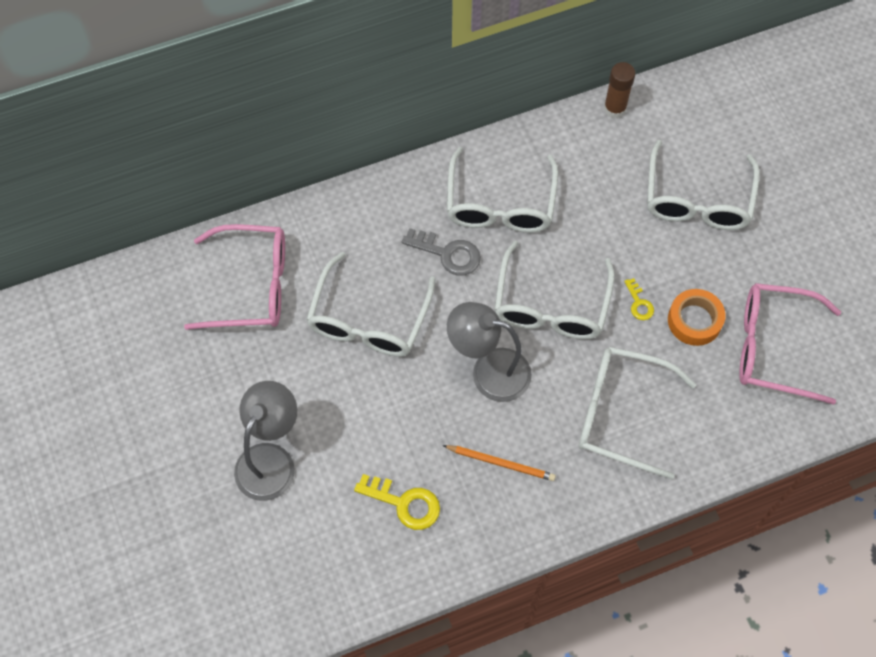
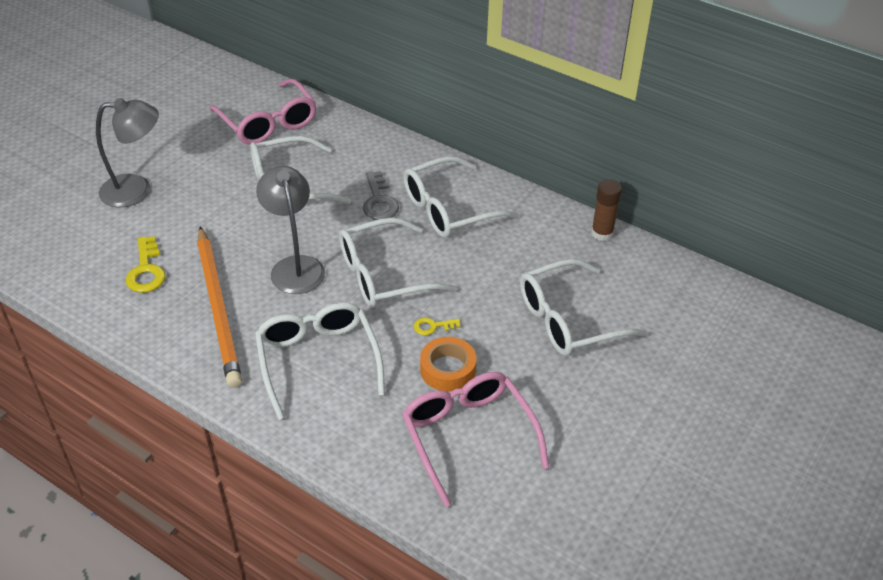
camera: 55 degrees right, 20 degrees down
(501, 463) = (218, 308): orange pencil -> orange pencil, size x2.07
(639, 303) = (433, 326): yellow key -> yellow key turned 45 degrees clockwise

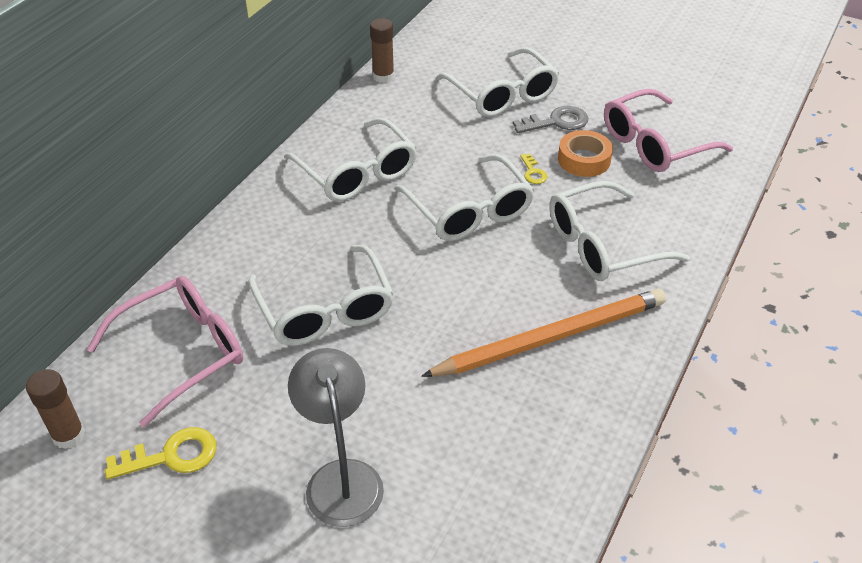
camera: 95 degrees left, 0 degrees up
(146, 270) = (504, 423): yellow key -> yellow key (171, 456)
(216, 84) = (69, 435): none -> brown glue stick
(295, 266) = (469, 282): grey lamp -> none
(379, 201) = (347, 226): grey key -> grey key (556, 122)

